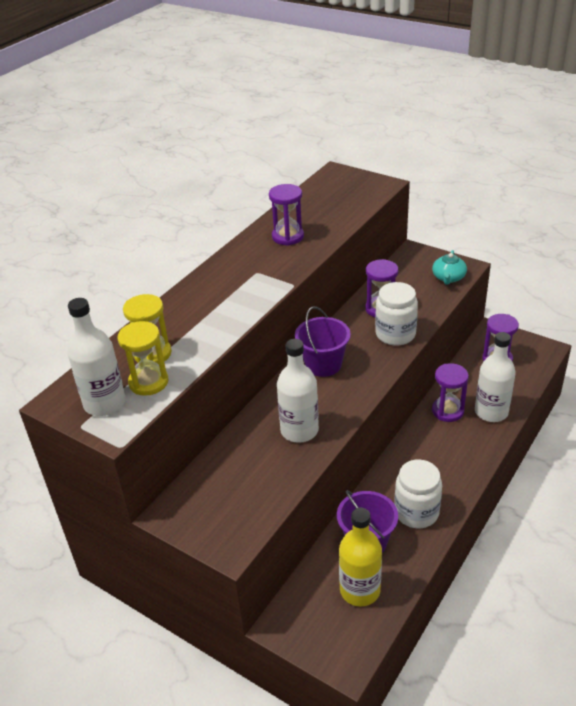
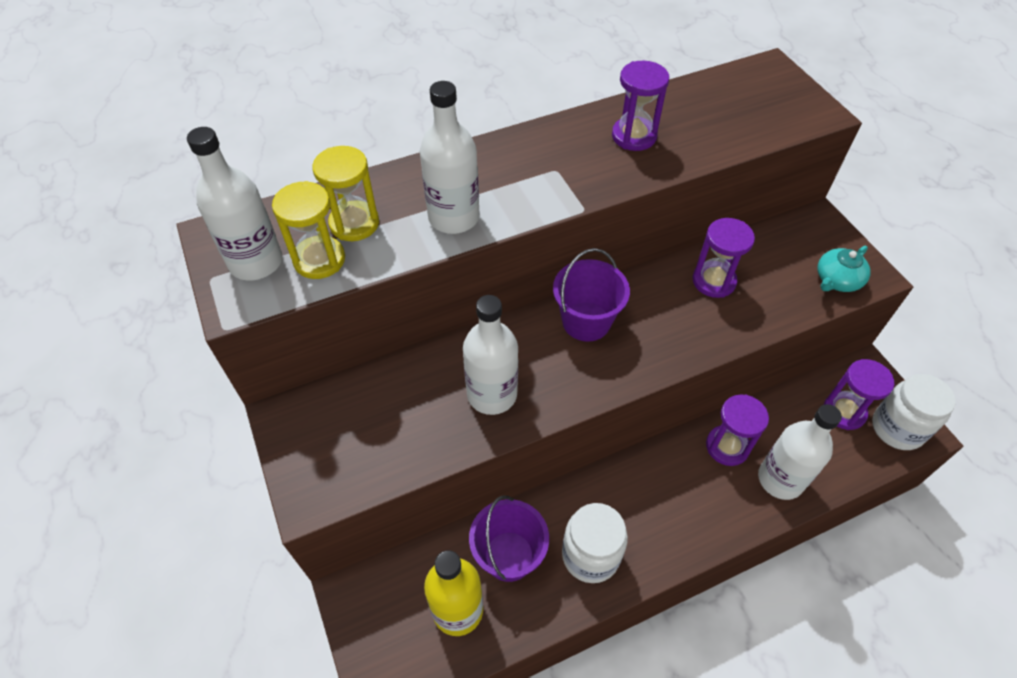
camera: 30 degrees right, 15 degrees up
(216, 322) = (454, 217): none -> white bottle
(395, 334) = (704, 326): white jar -> white jar (897, 428)

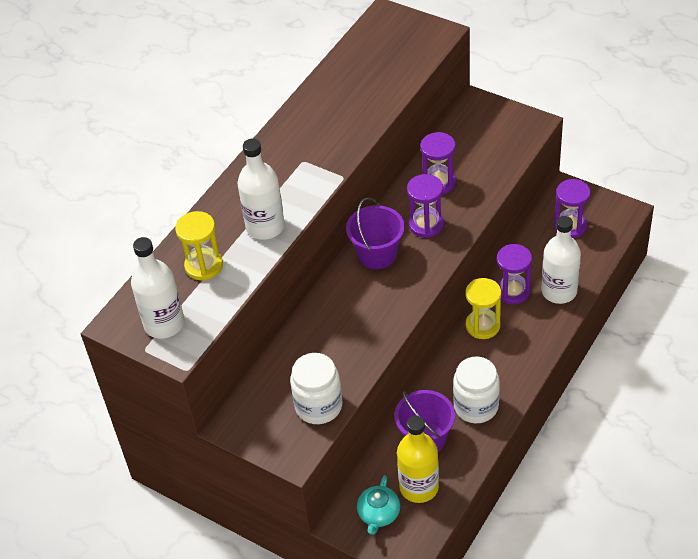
camera: 30 degrees left, 5 degrees down
(319, 260) = (204, 299): yellow hourglass -> yellow hourglass (482, 325)
(492, 394) = (354, 332): white bottle -> none
(634, 136) = (334, 111): purple hourglass -> purple hourglass (426, 225)
(837, 280) = (514, 139): turquoise teapot -> turquoise teapot (378, 514)
(897, 428) = (608, 218): white jar -> white jar (318, 406)

